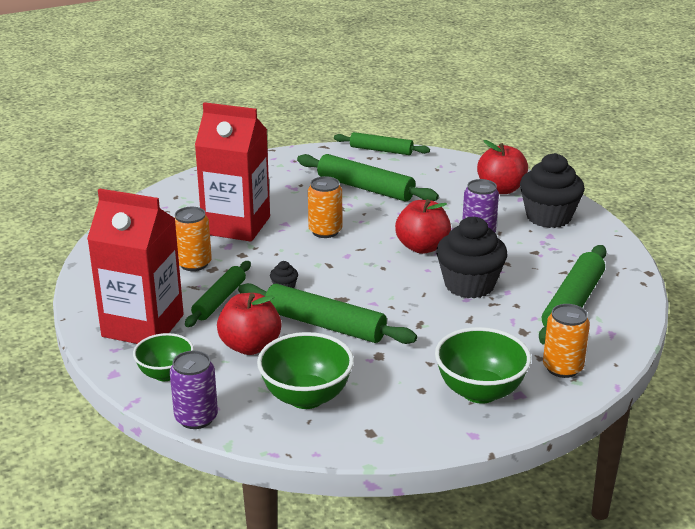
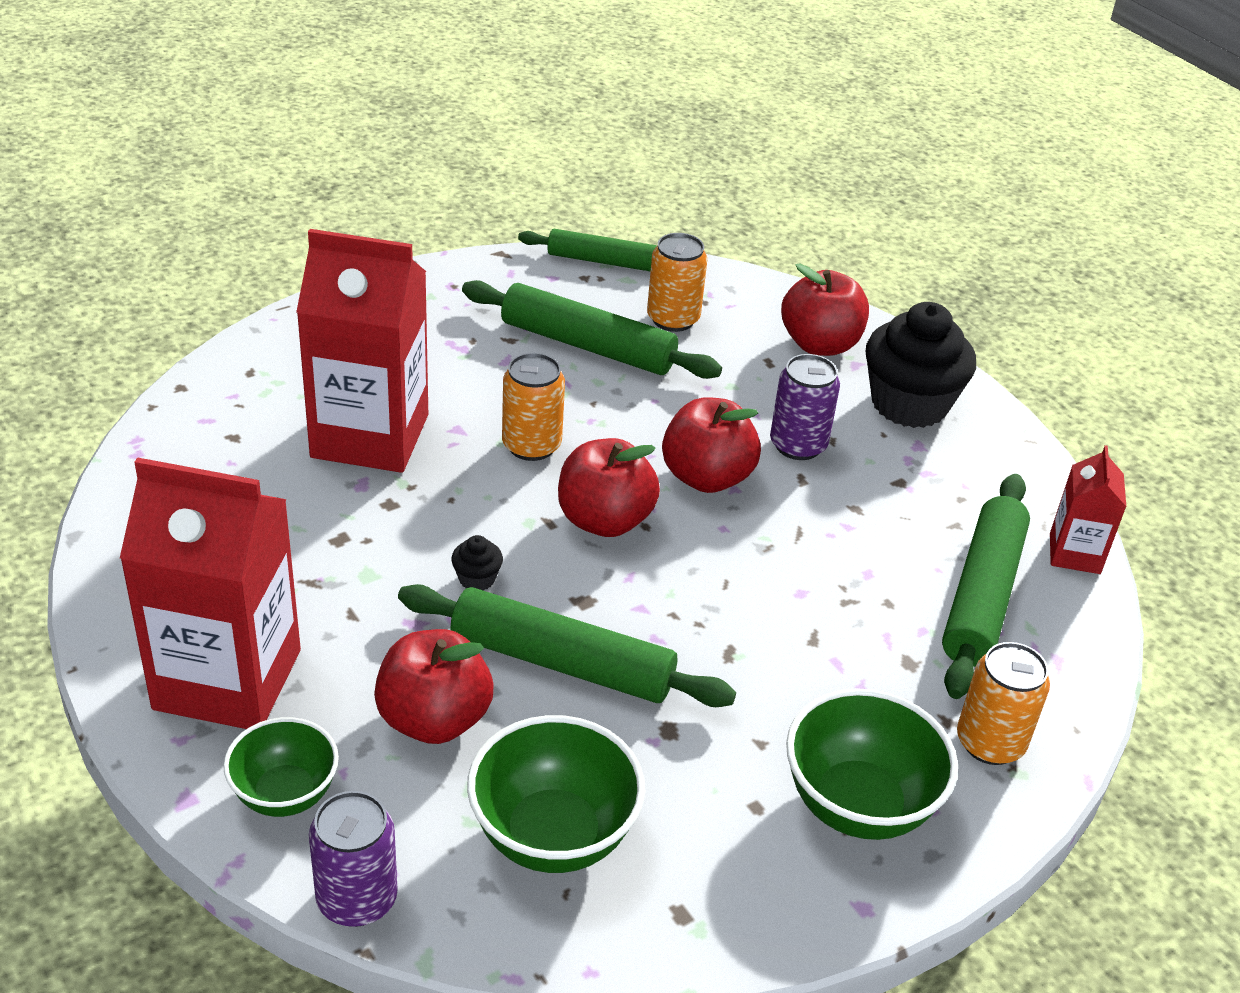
camera: 10 degrees left, 10 degrees up
(194, 264) = (304, 528): orange can -> orange can (673, 319)
(219, 300) = (362, 612): green rolling pin -> none
(360, 265) = (604, 520): none -> red apple
(469, 285) = (801, 560): black cupcake -> none
(633, 286) = (1074, 553): none -> red carton

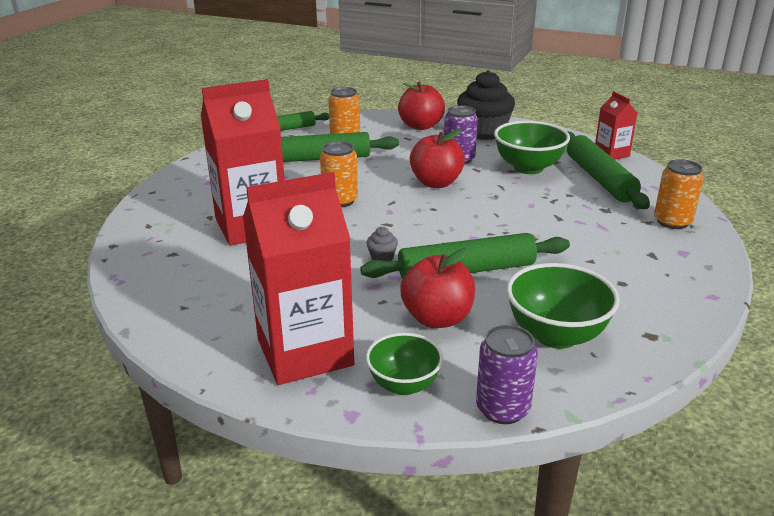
camera: 30 degrees left, 10 degrees down
(477, 579) = (382, 257): black cupcake -> grey cupcake
(604, 520) = (412, 213): red apple -> none
(858, 805) = (658, 263): green bowl -> green bowl (528, 168)

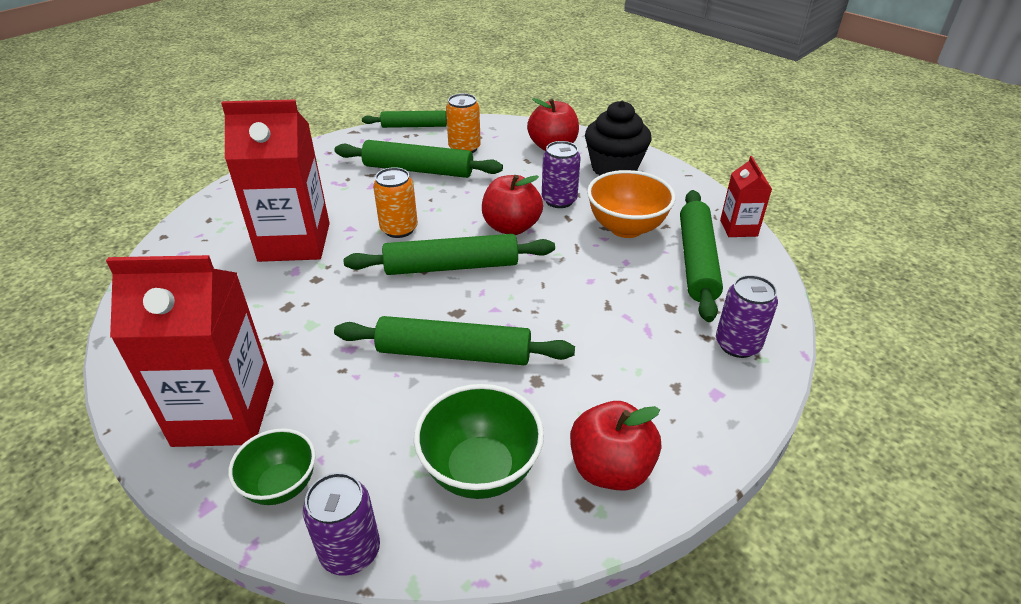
camera: 20 degrees right, 10 degrees up
(382, 257) = (384, 313): grey cupcake -> none
(410, 216) = (451, 266): none -> green rolling pin
(437, 318) = (377, 408): red apple -> red apple (610, 468)
(528, 168) = (626, 228): green bowl -> orange bowl
(672, 222) = (737, 344): orange can -> purple can

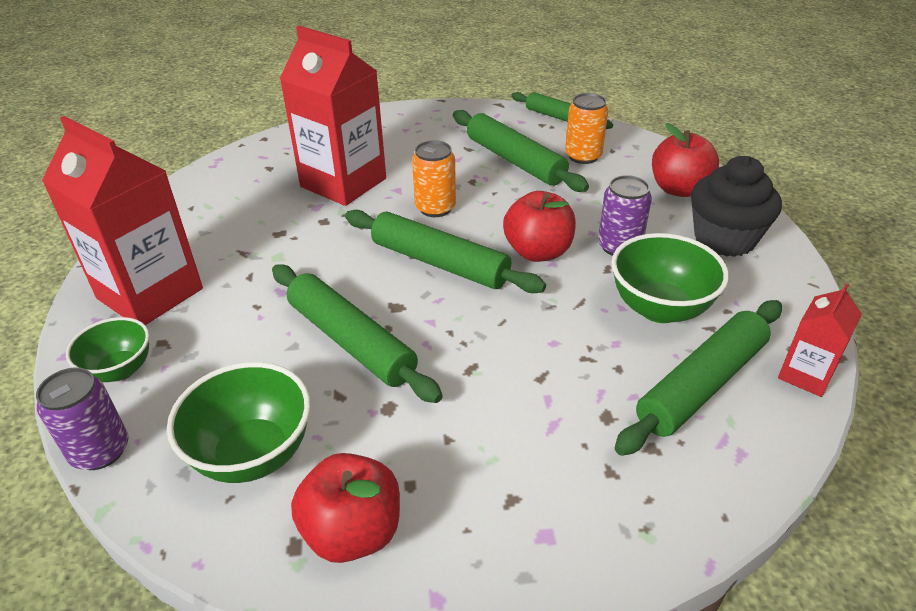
camera: 40 degrees right, 0 degrees up
(626, 228) = (660, 308): orange bowl -> green bowl
(737, 344) = (636, 501): purple can -> none

